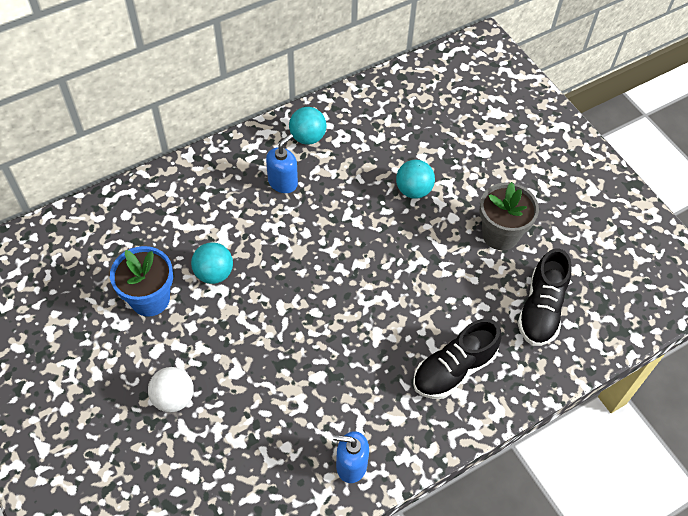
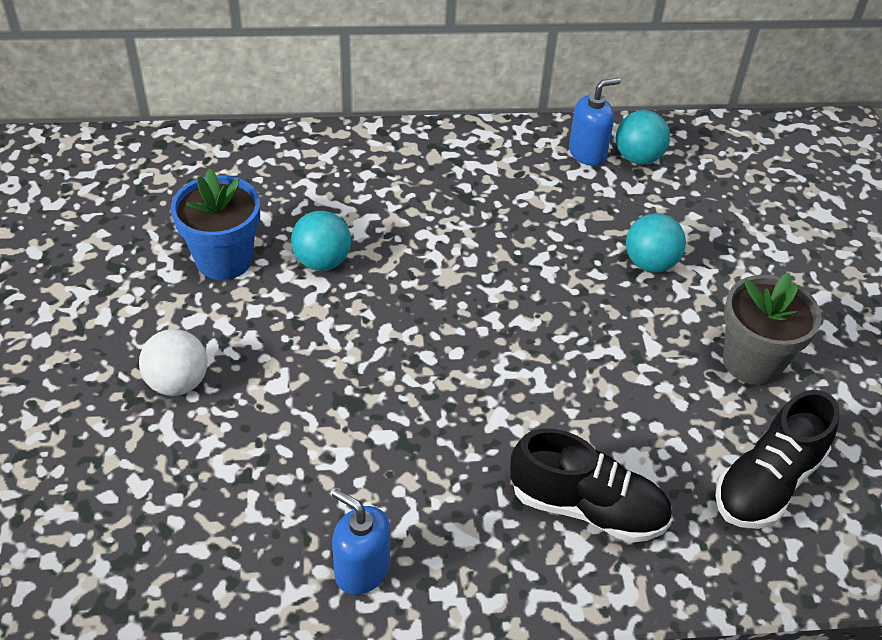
camera: 25 degrees right, 10 degrees down
(283, 182) = (474, 193): blue soap dispenser -> blue soap dispenser (587, 153)
(308, 137) = (537, 156): turquoise ball -> turquoise ball (638, 158)
(454, 369) = (587, 507): black shoe -> black shoe turned 150 degrees counterclockwise

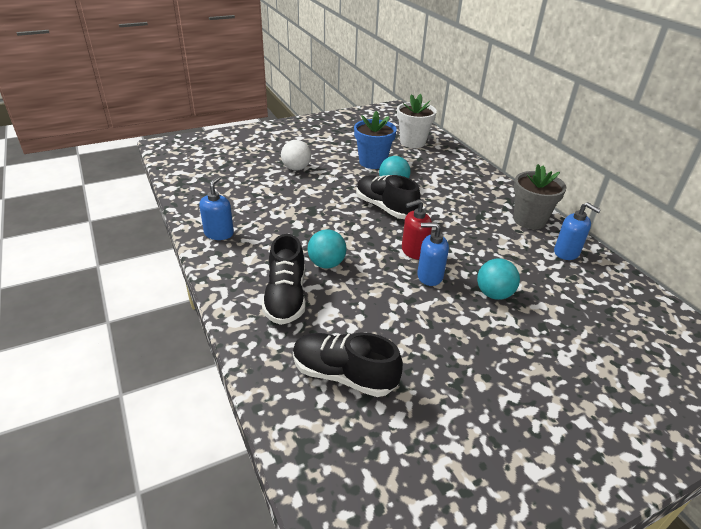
camera: 70 degrees right, 10 degrees down
(183, 178) = (412, 142): none -> white flower pot
(389, 298) = (385, 208): none -> black shoe
(524, 308) = (414, 251): none -> red soap dispenser
(591, 314) = (429, 276): none -> blue soap dispenser
(638, 158) = (587, 274): turquoise ball -> turquoise ball (326, 264)
(752, 361) = (445, 355): grey flower pot -> grey flower pot (529, 220)

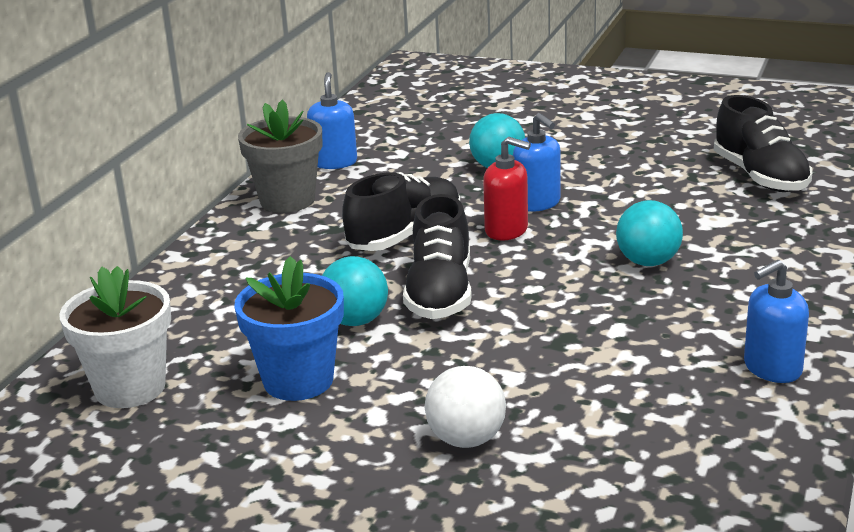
camera: 130 degrees left, 10 degrees down
(286, 297) = (751, 250): black shoe -> black shoe (405, 236)

